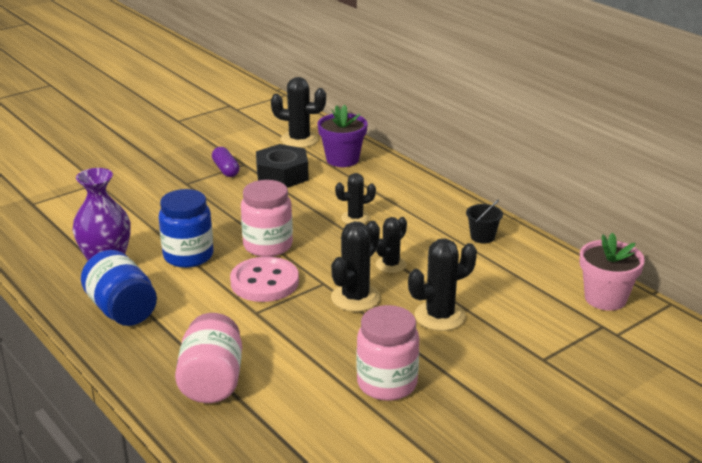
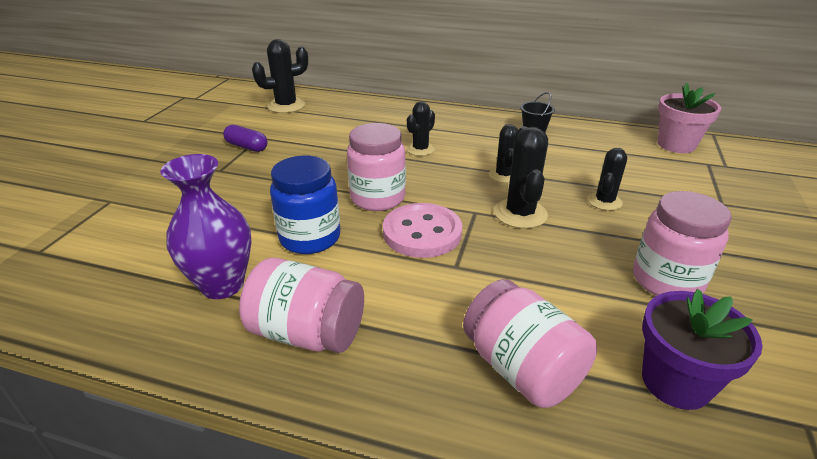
camera: 35 degrees left, 5 degrees up
(122, 310) = (307, 333): blue jar -> pink jar
(282, 175) = (308, 136): black nut -> none
(342, 159) = (344, 110): purple flower pot -> purple flower pot (675, 382)
(440, 316) = (604, 201): black cactus -> black cactus, size x0.66

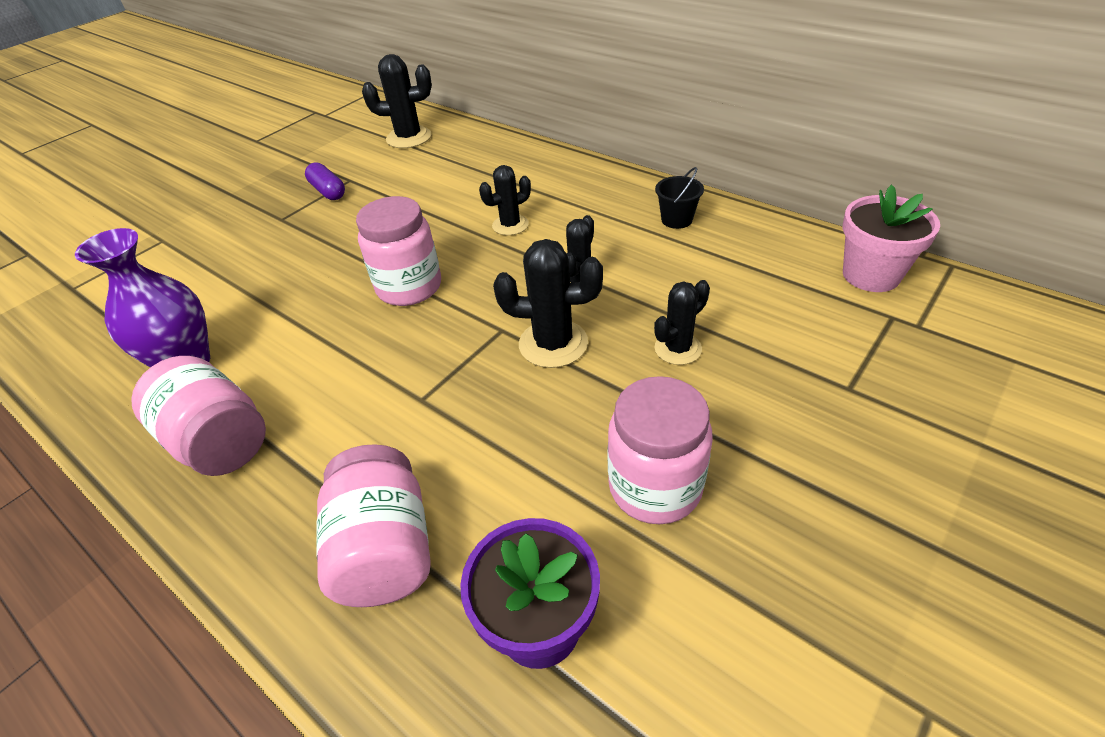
camera: 25 degrees right, 10 degrees up
(310, 238) = (303, 326): blue jar -> none
(422, 233) = (420, 345): pink button -> none
(520, 214) = (553, 344): black cactus -> black cactus turned 75 degrees clockwise

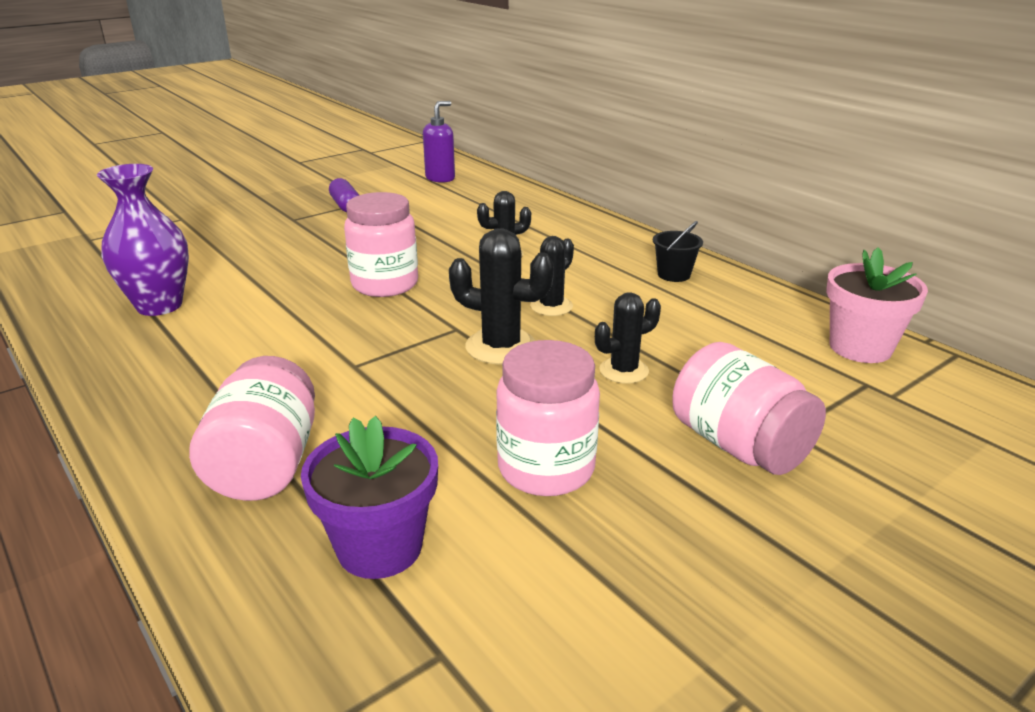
camera: 10 degrees right, 15 degrees down
(219, 441) = (159, 363): pink jar -> pink jar (739, 445)
(409, 138) = (440, 178): black cactus -> purple soap dispenser

